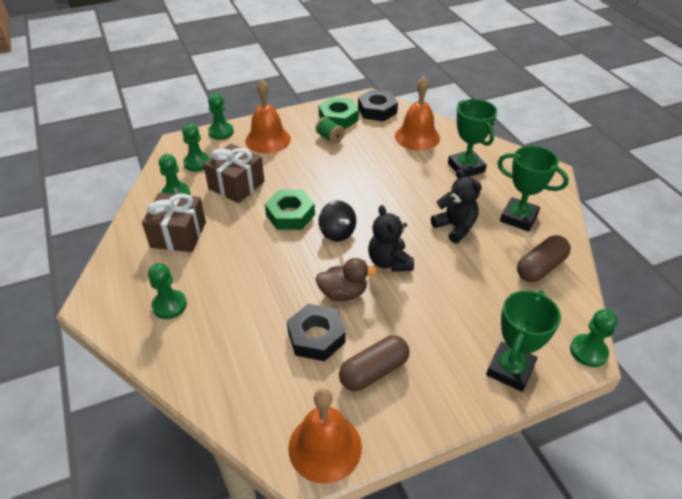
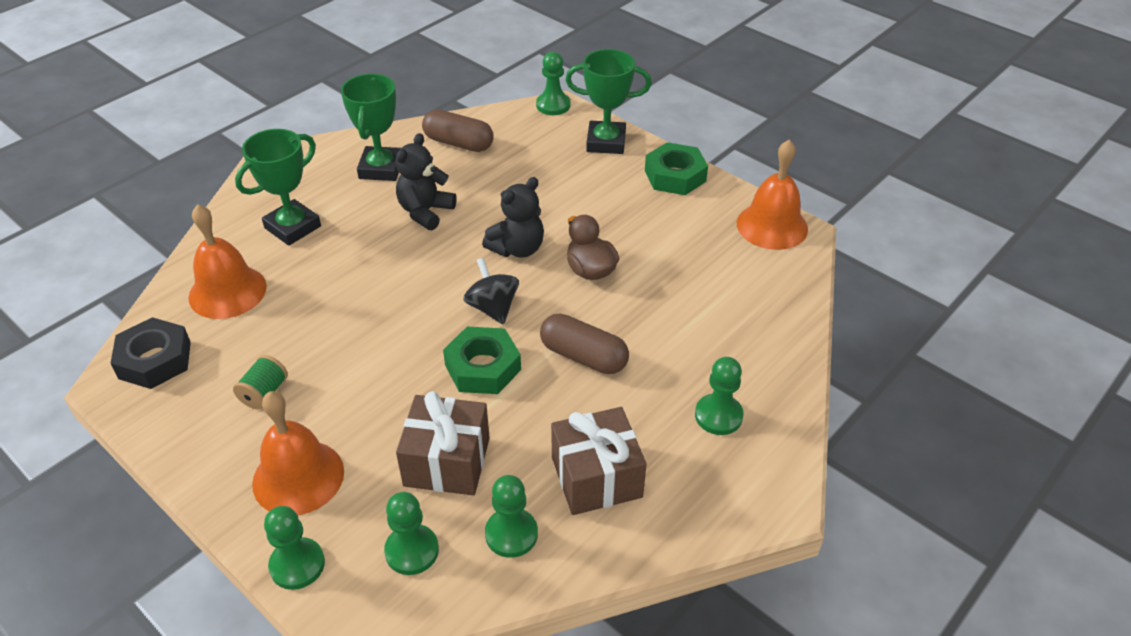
camera: 115 degrees left, 0 degrees up
(316, 337) = (664, 270): black nut -> none
(337, 233) = (493, 308): black spinning top -> black spinning top turned 60 degrees counterclockwise
(338, 118) = (195, 403): green nut -> green nut (675, 176)
(374, 371) = (673, 219): brown capsule -> brown capsule (583, 356)

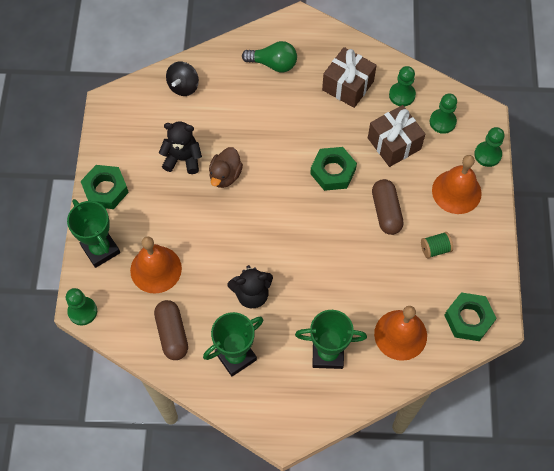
camera: 130 degrees left, 20 degrees up
(155, 360) = (468, 319): black nut -> green nut
(493, 308) = (292, 198): black spinning top -> black spinning top (183, 86)
(517, 248) = (239, 222): black teddy bear -> black teddy bear (183, 159)
(583, 356) = (287, 136): brown capsule -> brown capsule (386, 212)
(718, 416) = (273, 64): green pawn -> green light bulb
(772, 226) = (114, 117): orange bell -> orange bell (156, 269)

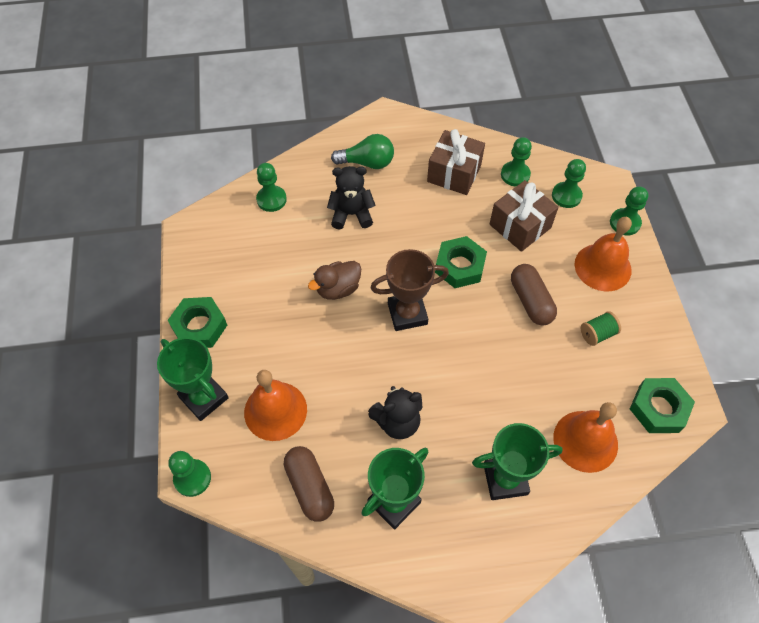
camera: 10 degrees left, 5 degrees down
(183, 86) = (271, 199): black spinning top -> green pawn
(183, 159) = (285, 278): black teddy bear -> black teddy bear (351, 214)
(225, 175) = (338, 289): brown duck -> brown duck turned 45 degrees clockwise
(279, 206) = (407, 313): none -> brown trophy

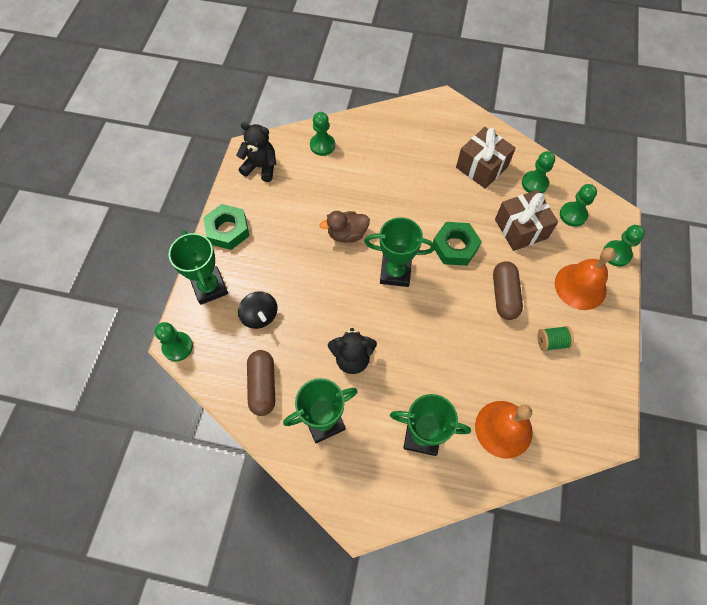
camera: 20 degrees right, 5 degrees up
(275, 410) = (260, 316): orange bell -> black spinning top
(351, 214) = (382, 176): black teddy bear -> black teddy bear (261, 167)
(367, 162) = (412, 137): green light bulb -> none
(407, 313) = (395, 272): brown trophy -> green trophy
(658, 408) = (580, 424): green nut -> none

